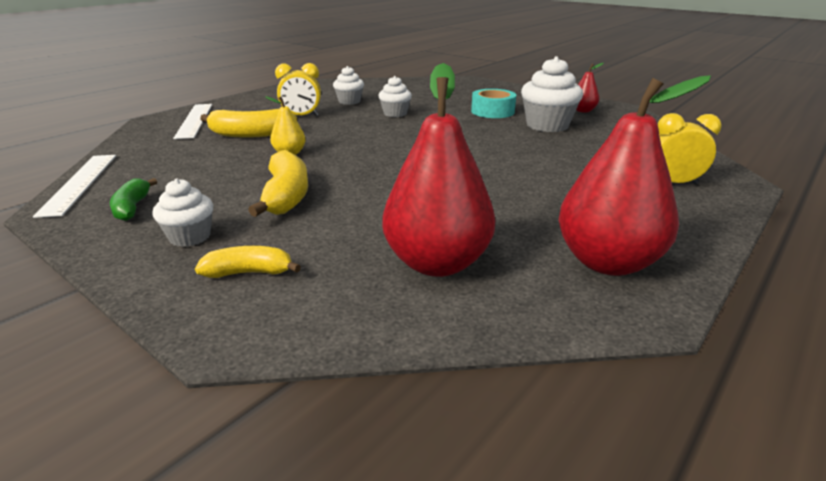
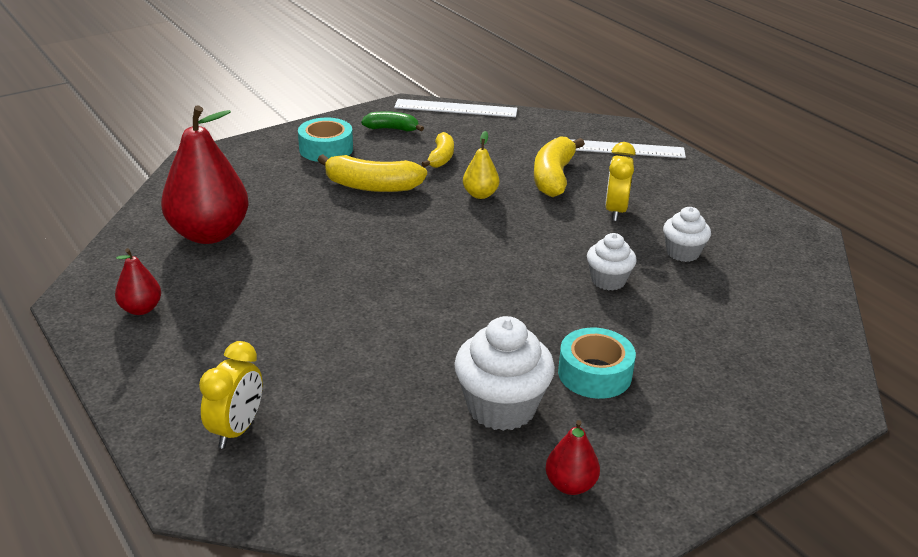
camera: 105 degrees right, 5 degrees up
(190, 237) = (326, 149): white cupcake -> turquoise tape
(249, 273) = (258, 167): yellow banana -> yellow banana (441, 158)
(607, 262) = (141, 309): red pear -> red pear, size x0.47

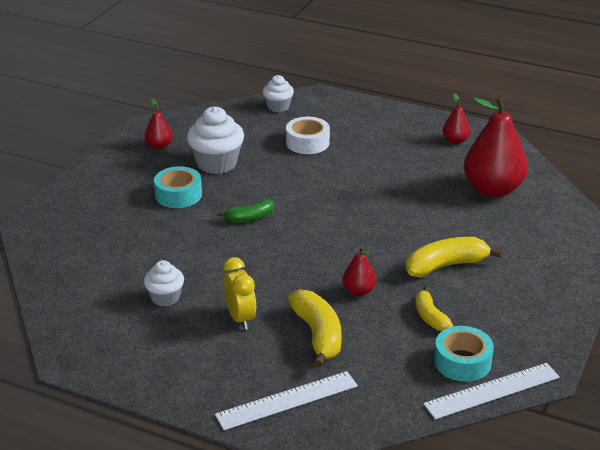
camera: 150 degrees right, 0 degrees up
(237, 430) = (330, 116): yellow clock -> none
(326, 149) = (529, 287): turquoise tape -> turquoise tape (462, 362)
(333, 390) = (307, 142): none -> white tape
(392, 129) = (511, 334): green banana -> green banana (249, 218)
(480, 194) = (359, 291): yellow pear -> red pear
(608, 280) = (207, 254): white cupcake -> white cupcake (278, 107)

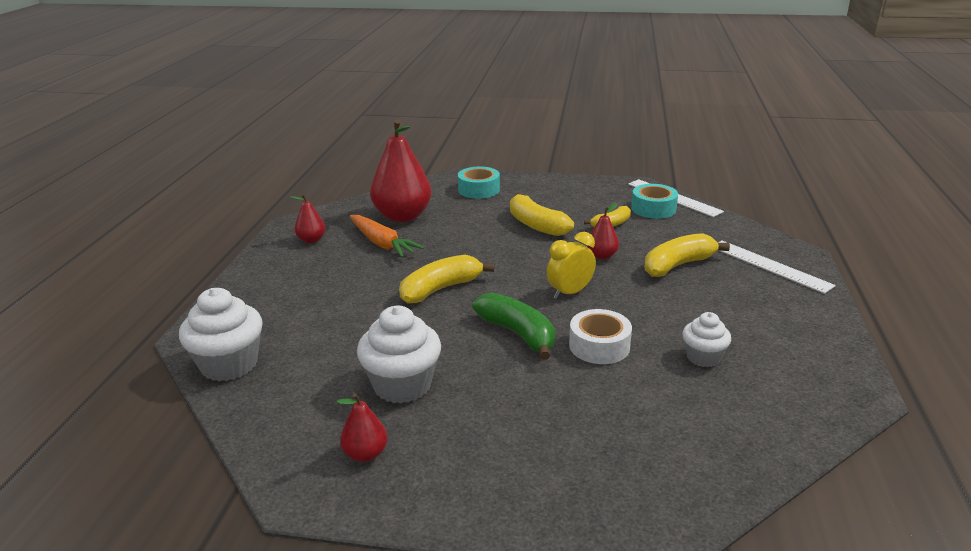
camera: 105 degrees left, 5 degrees down
(178, 195) = (494, 399): turquoise tape -> turquoise tape (479, 190)
(240, 318) = (692, 306): yellow clock -> yellow clock (570, 293)
(249, 218) = (518, 334): green banana -> green banana, size x1.63
(278, 107) = (229, 364): white cupcake -> white cupcake, size x1.68
(307, 142) = (331, 325): white tape -> white tape (599, 346)
(337, 193) = (441, 289): none -> yellow banana
(435, 173) = (382, 243): none -> orange carrot

